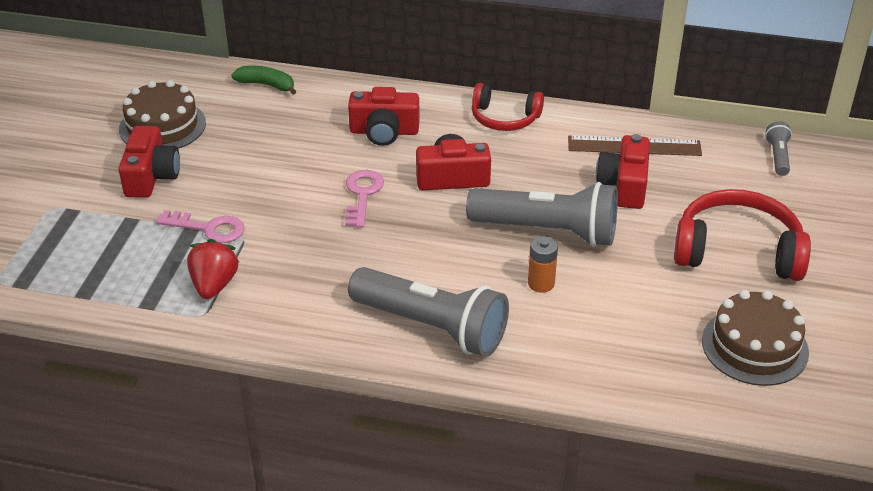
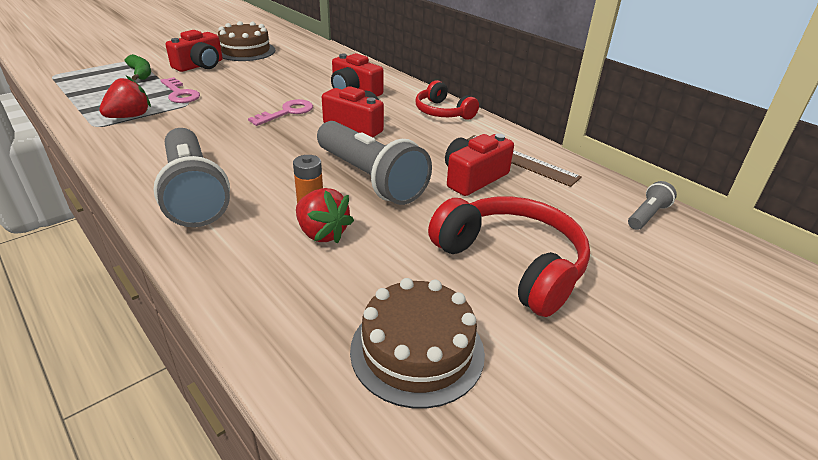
camera: 35 degrees right, 5 degrees down
(267, 85) = (327, 54): green banana -> green banana (140, 73)
(585, 302) = (322, 233): none -> red strawberry

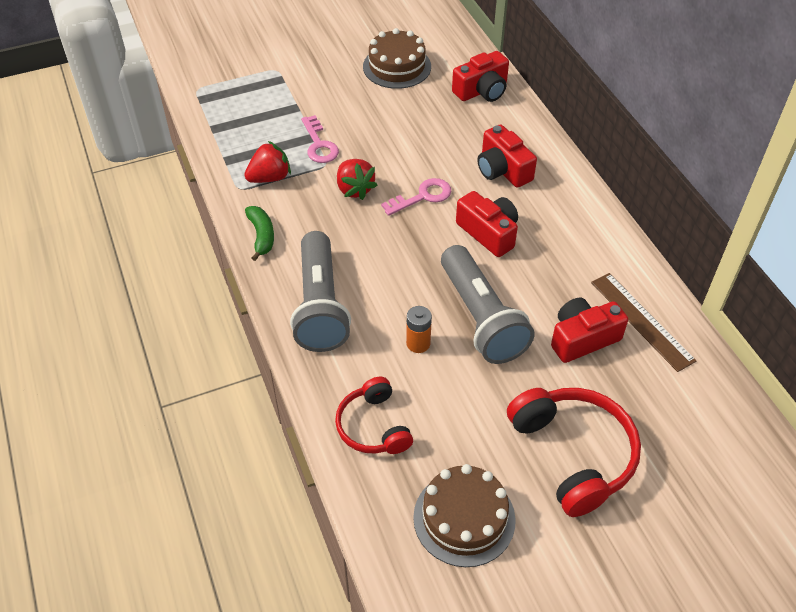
camera: 20 degrees right, 15 degrees up
(140, 73) = (282, 99): green banana -> green banana (261, 236)
(200, 65) = (344, 91): red camera -> red camera (482, 90)
(322, 233) = (420, 381): red strawberry -> red strawberry (354, 189)
(443, 112) = (590, 225): red headphones -> red headphones (373, 426)
(647, 215) = (736, 428): grey flashlight -> none

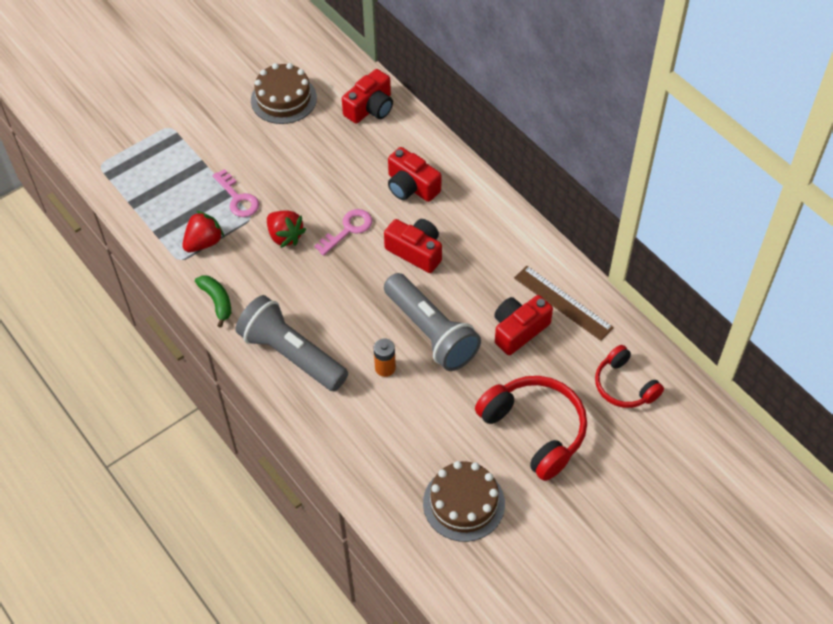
camera: 15 degrees left, 5 degrees up
(320, 306) = (291, 354): grey flashlight -> grey flashlight turned 150 degrees clockwise
(373, 426) = (370, 448): red headphones -> red headphones (624, 386)

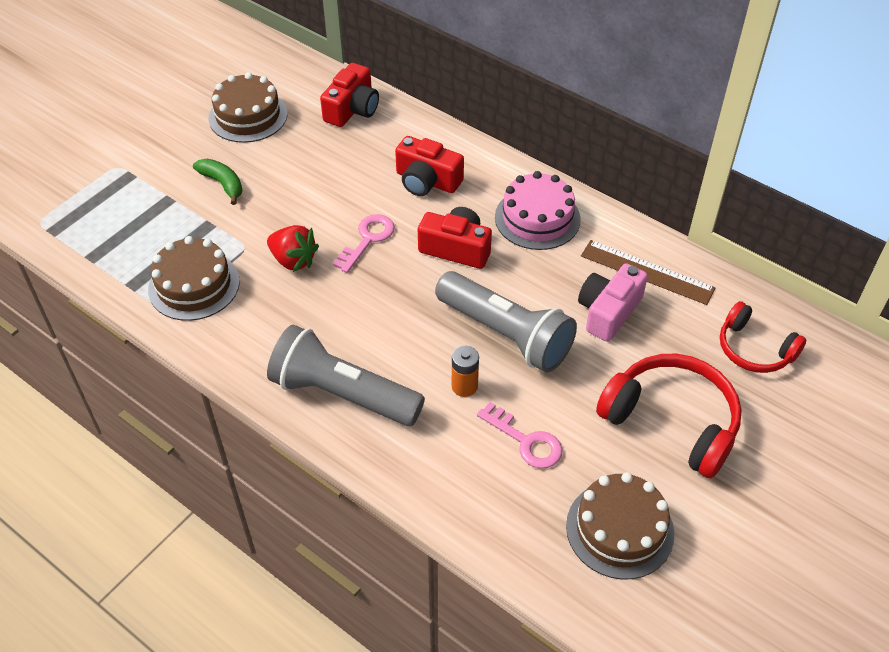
camera: 15 degrees left, 5 degrees down
(204, 242) = (194, 285): red strawberry -> brown cake
(217, 301) = (229, 350): green banana -> green banana (222, 184)
(238, 198) = (223, 229): pink key -> pink key (526, 441)
(490, 237) = (537, 218): none -> pink cake
(518, 330) = (608, 311): red camera -> pink camera

